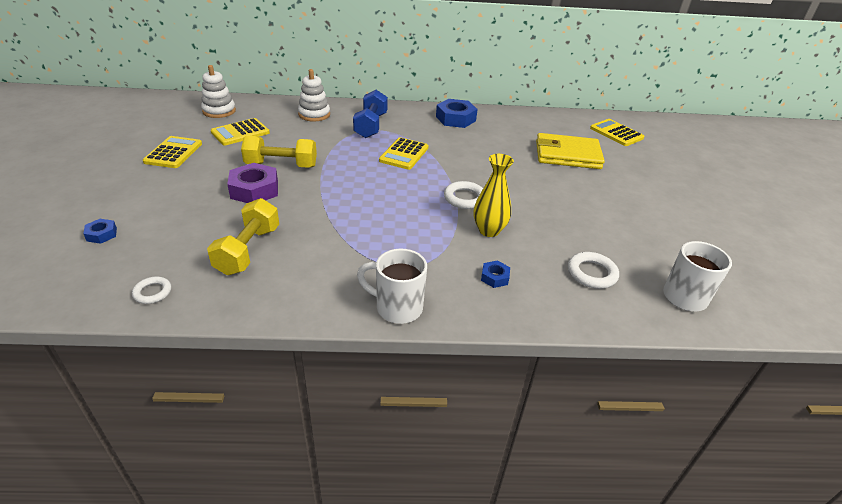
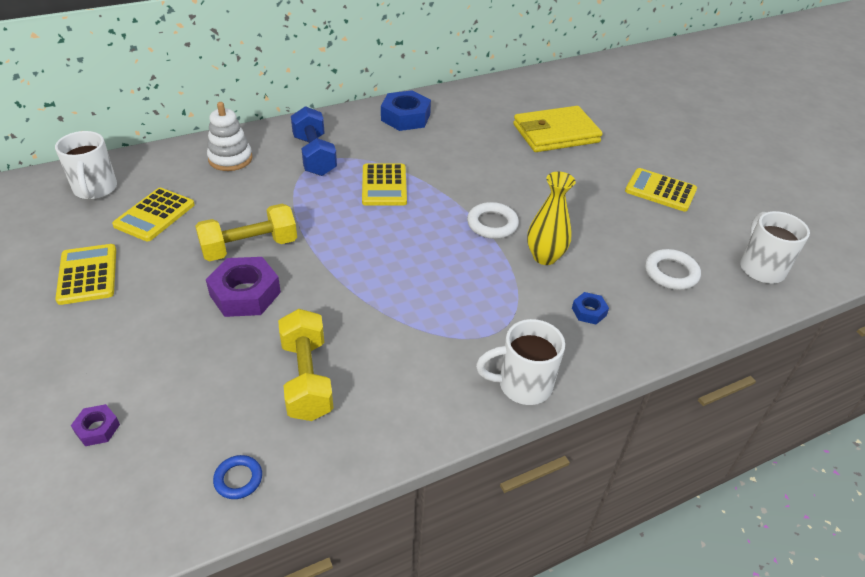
camera: 25 degrees left, 5 degrees up
(102, 234) = (97, 428): blue nut -> purple nut
(152, 292) = (238, 479): white ring -> blue ring
(219, 111) = (95, 190): white stacking toy -> white mug
(616, 133) = (584, 90): yellow calculator -> yellow calculator (660, 190)

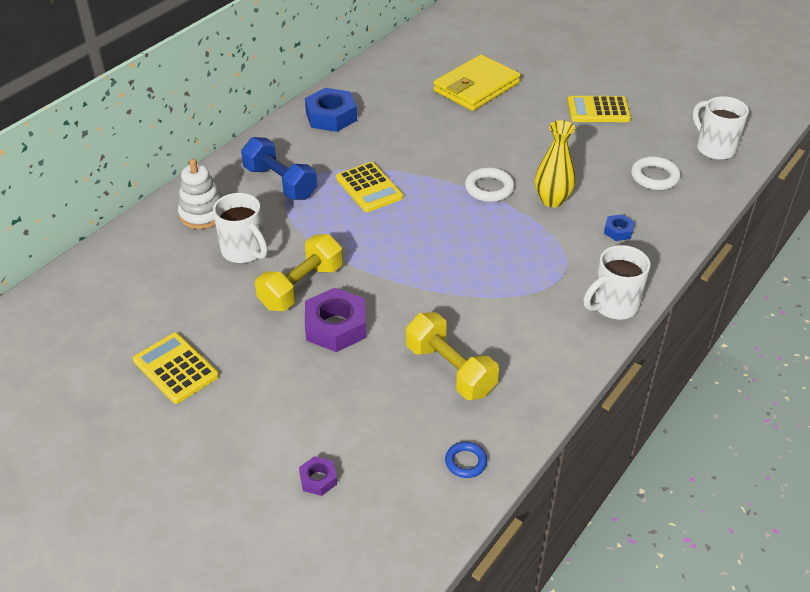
camera: 25 degrees left, 0 degrees up
(95, 190) = (98, 292): white mug -> white mug (244, 251)
(154, 215) = (183, 293): yellow calculator -> none

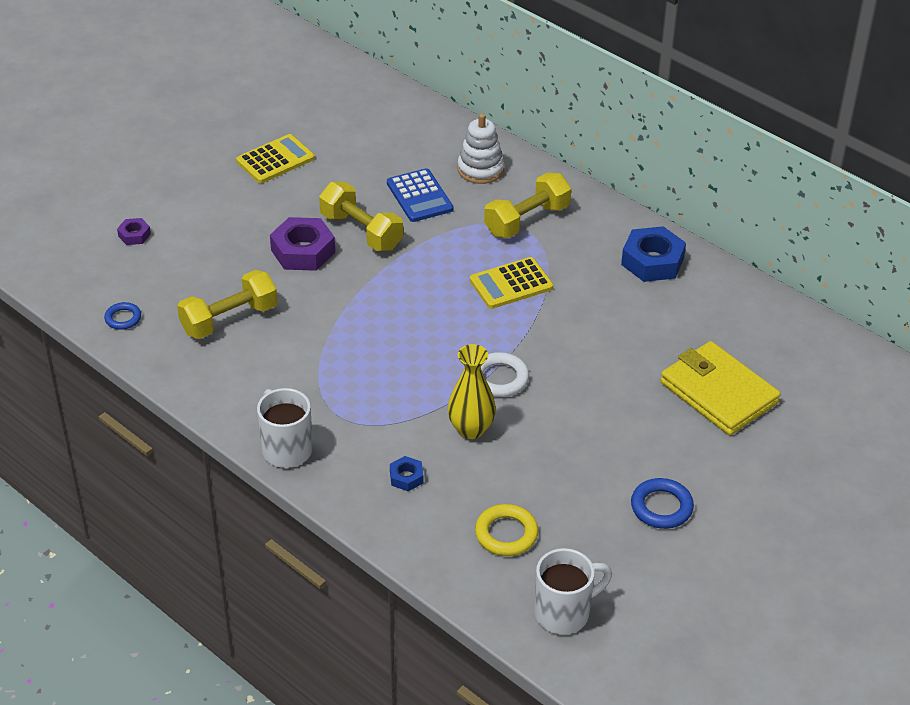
camera: 95 degrees right, 0 degrees up
(244, 251) = (419, 196): white mug -> blue calculator
(280, 183) = (527, 220): blue dumbbell -> yellow dumbbell
(598, 110) = (661, 507): yellow calculator -> blue ring
(654, 177) = (506, 534): white ring -> yellow ring

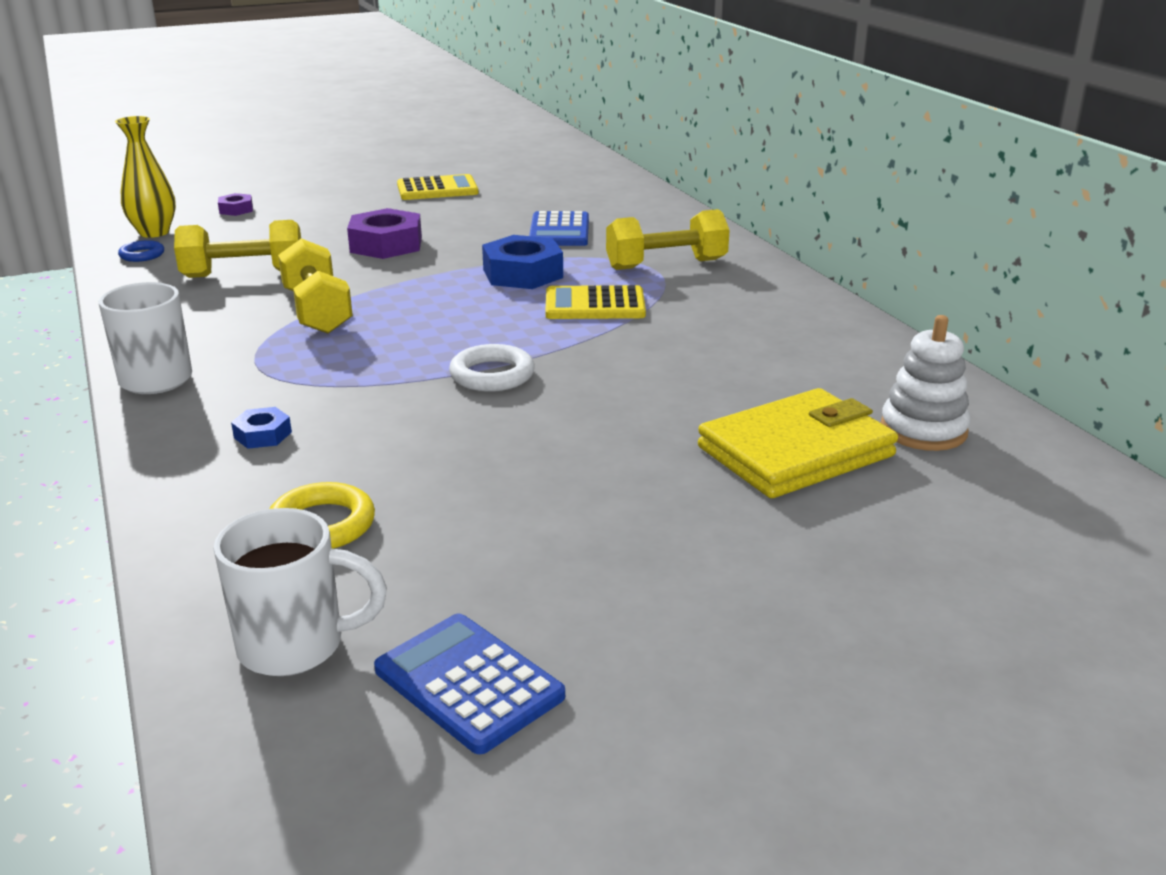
camera: 25 degrees right, 15 degrees down
(361, 231) = (466, 242): yellow dumbbell -> yellow dumbbell (317, 311)
(471, 429) = (401, 410): yellow vase -> yellow vase (154, 232)
(480, 169) = (649, 225): white stacking toy -> white stacking toy (923, 430)
(652, 261) = (800, 319): blue nut -> blue nut (523, 273)
(661, 507) = (590, 555): blue ring -> none
(661, 604) = (468, 683): none -> blue calculator
(718, 393) = (795, 452): yellow wallet -> yellow wallet turned 75 degrees clockwise

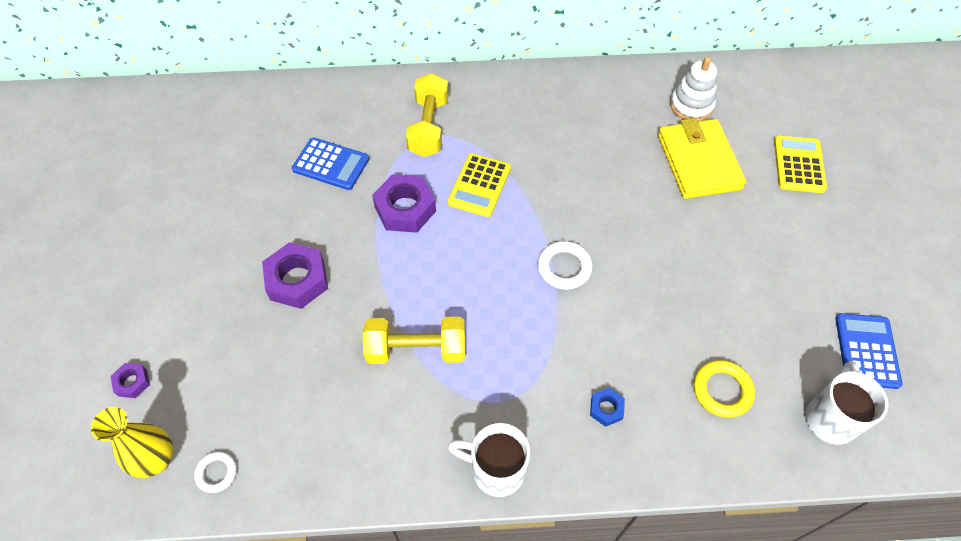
camera: 70 degrees left, 30 degrees up
(142, 255) = (216, 473): blue ring -> white ring
(244, 274) = (311, 392): yellow dumbbell -> none
(437, 189) = (179, 217): yellow calculator -> yellow calculator (799, 165)
(468, 683) = (866, 351): blue calculator -> blue calculator turned 120 degrees clockwise
(523, 273) = (405, 209): blue nut -> purple nut

